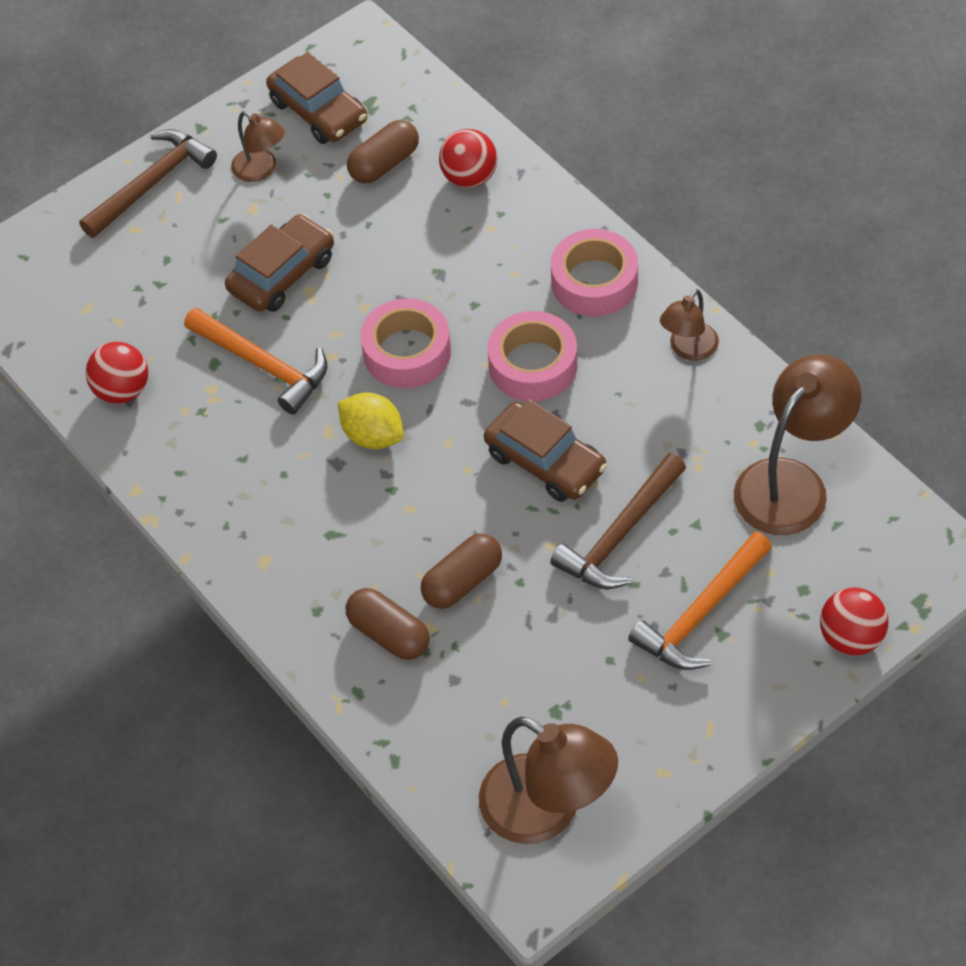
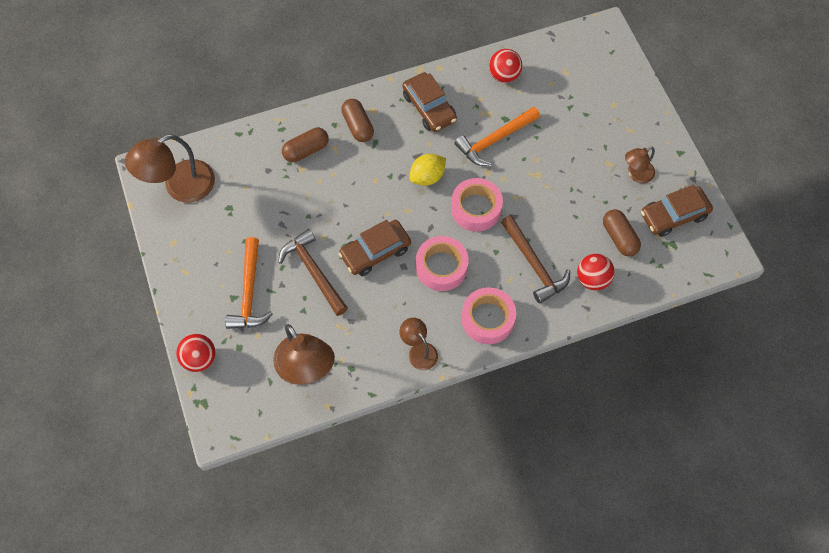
camera: 105 degrees right, 10 degrees up
(152, 184) = (644, 120): brown hammer -> brown hammer (534, 264)
(282, 274) = (554, 164): brown car -> brown car (429, 107)
(462, 581) = (320, 190): brown capsule -> brown capsule (358, 126)
(701, 613) = (249, 292): orange hammer -> orange hammer turned 150 degrees counterclockwise

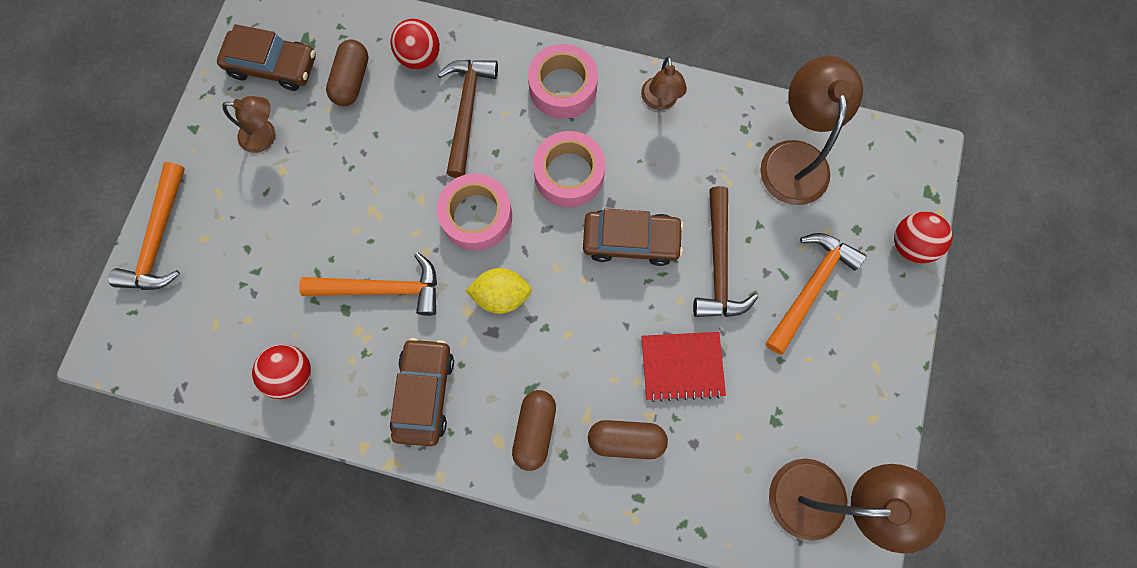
camera: 145 degrees left, 10 degrees up
(299, 203) = (682, 366): none -> red notebook
(636, 90) = (159, 238): none -> orange hammer

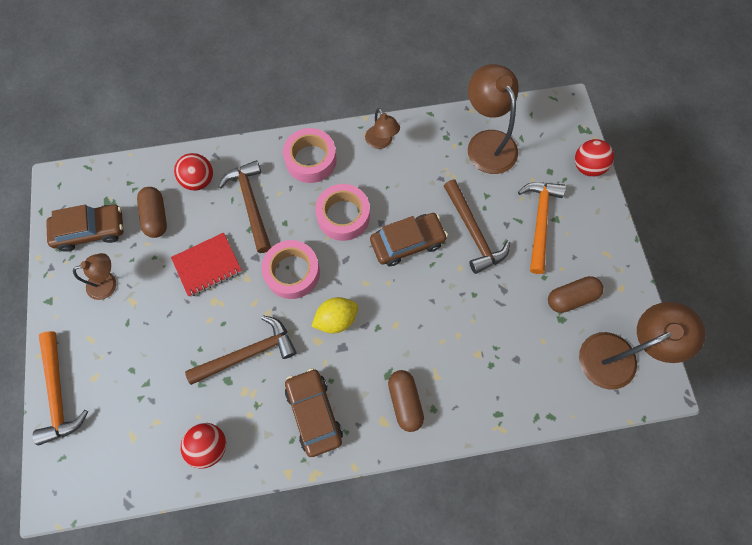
camera: 25 degrees left, 5 degrees down
(382, 289) = (248, 353): orange hammer -> brown hammer
(626, 439) = (470, 378): brown capsule -> brown capsule (571, 297)
(682, 366) = (483, 311): red notebook -> red notebook (207, 265)

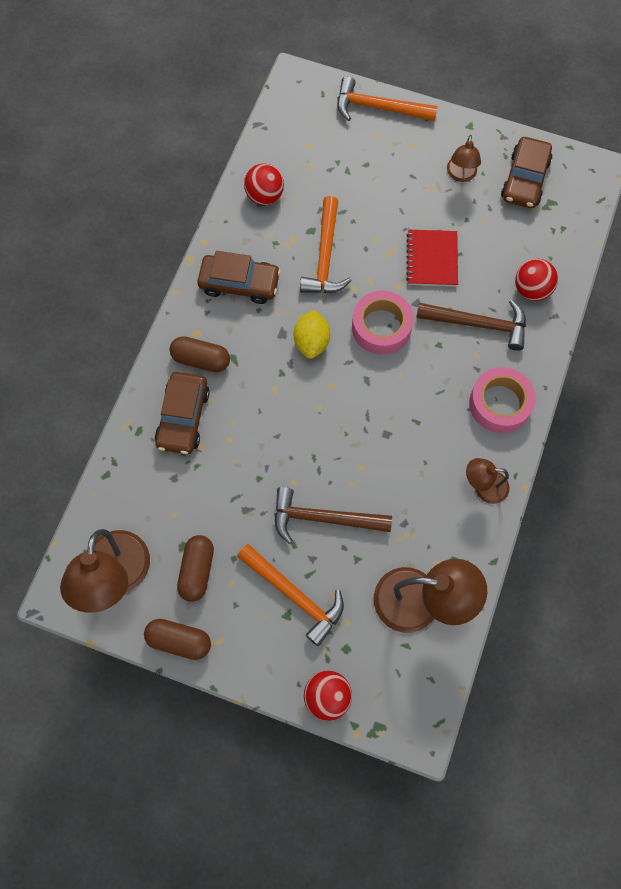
camera: 120 degrees right, 0 degrees up
(156, 217) = (510, 237): brown capsule -> brown capsule (179, 640)
(248, 353) = (325, 256): brown hammer -> orange hammer
(343, 216) = (415, 402): pink tape -> none
(407, 242) = (350, 447): brown car -> brown car (183, 417)

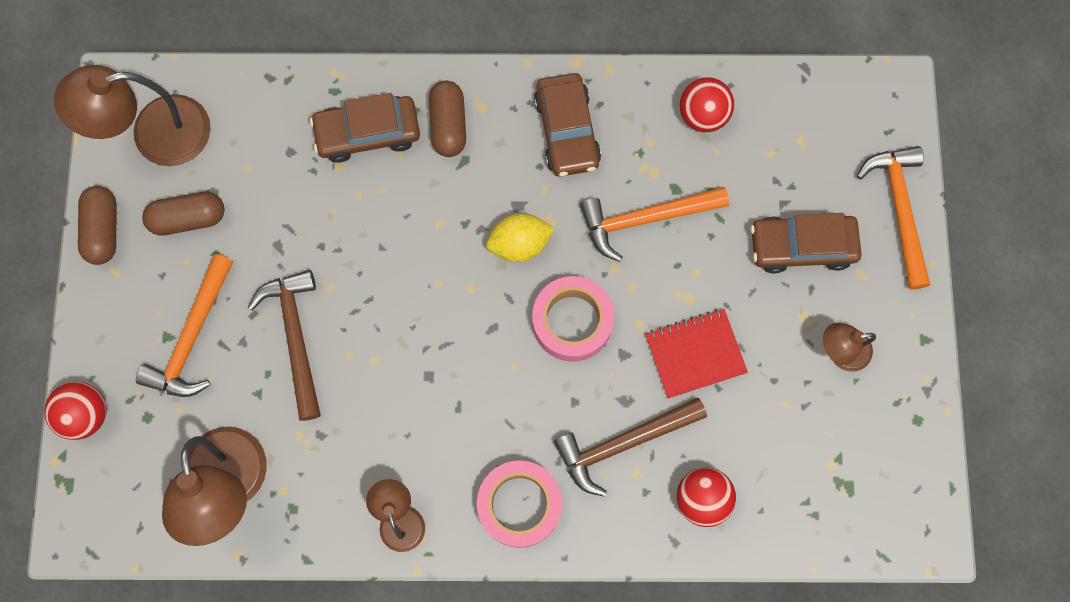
camera: 70 degrees right, 5 degrees up
(478, 324) = (623, 443): brown hammer -> brown hammer turned 75 degrees clockwise
(525, 179) = (870, 440): brown car -> brown car (801, 246)

